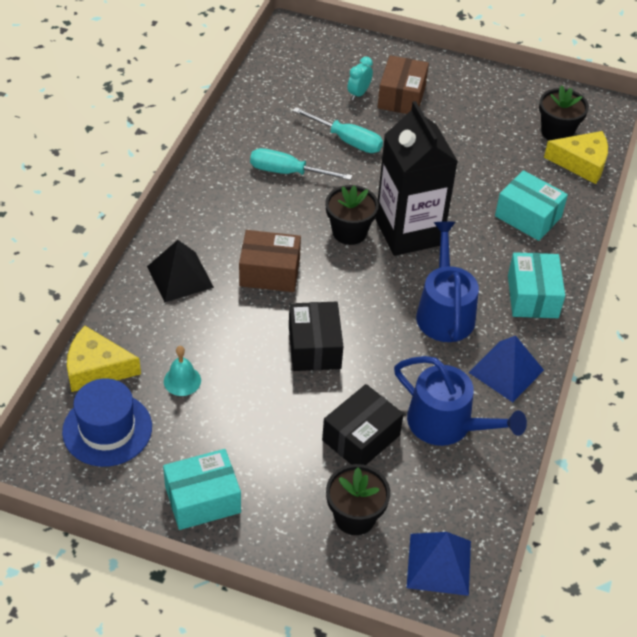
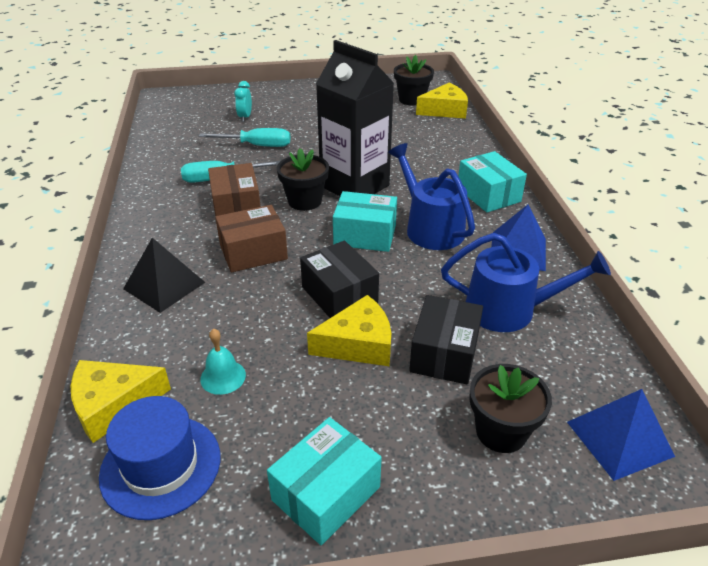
camera: 25 degrees left, 10 degrees down
(299, 399) = (358, 344): none -> yellow cheese
(401, 97) = (280, 110): brown box -> brown box (236, 206)
(528, 217) = (437, 149): turquoise box -> turquoise box (365, 235)

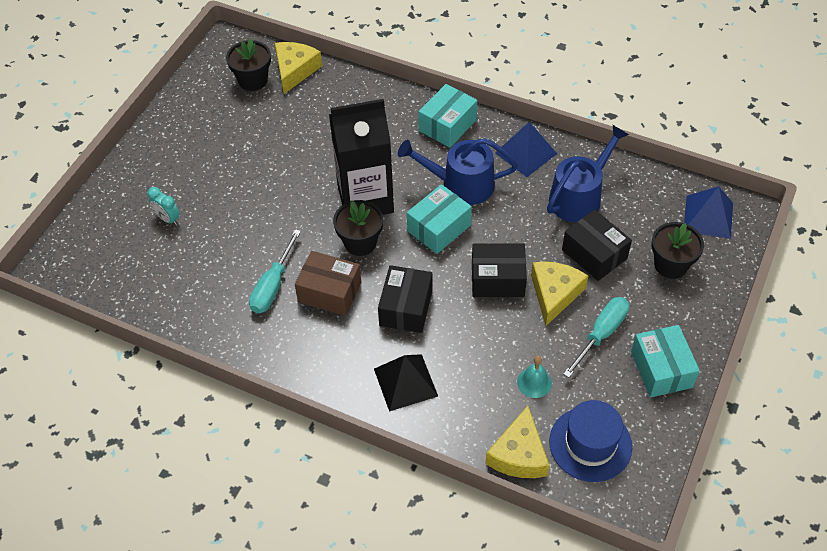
camera: 55 degrees left, 15 degrees up
(253, 252) = (406, 308): brown box -> black box
(257, 145) = (235, 234): turquoise screwdriver -> turquoise screwdriver (601, 334)
(488, 195) = (447, 125): turquoise box -> turquoise box turned 60 degrees counterclockwise

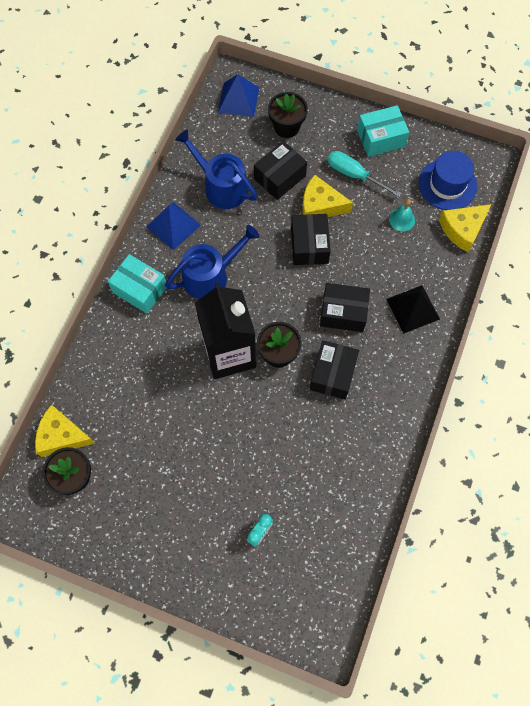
camera: 95 degrees left, 15 degrees up
(273, 286) = (330, 422): turquoise screwdriver -> none
(329, 292) = (333, 374): brown box -> black box
(439, 228) = (259, 291): turquoise box -> none
(461, 184) = (210, 276): blue watering can -> blue watering can turned 120 degrees counterclockwise
(519, 454) = (462, 229): yellow cheese -> yellow cheese turned 135 degrees clockwise

